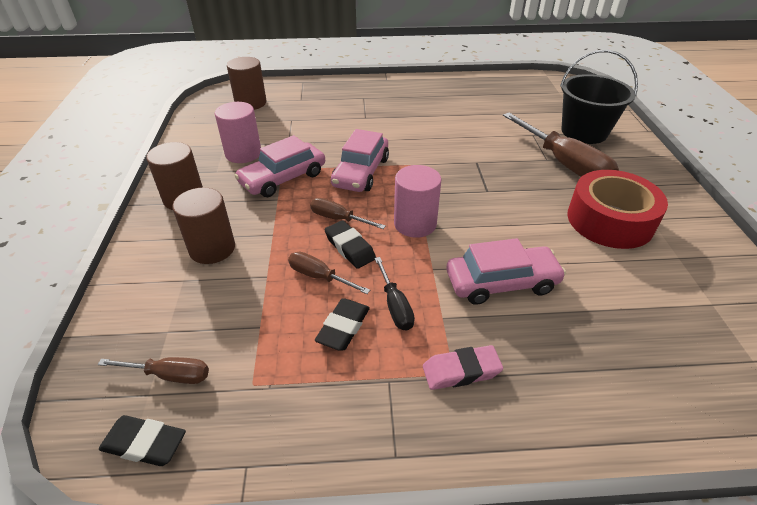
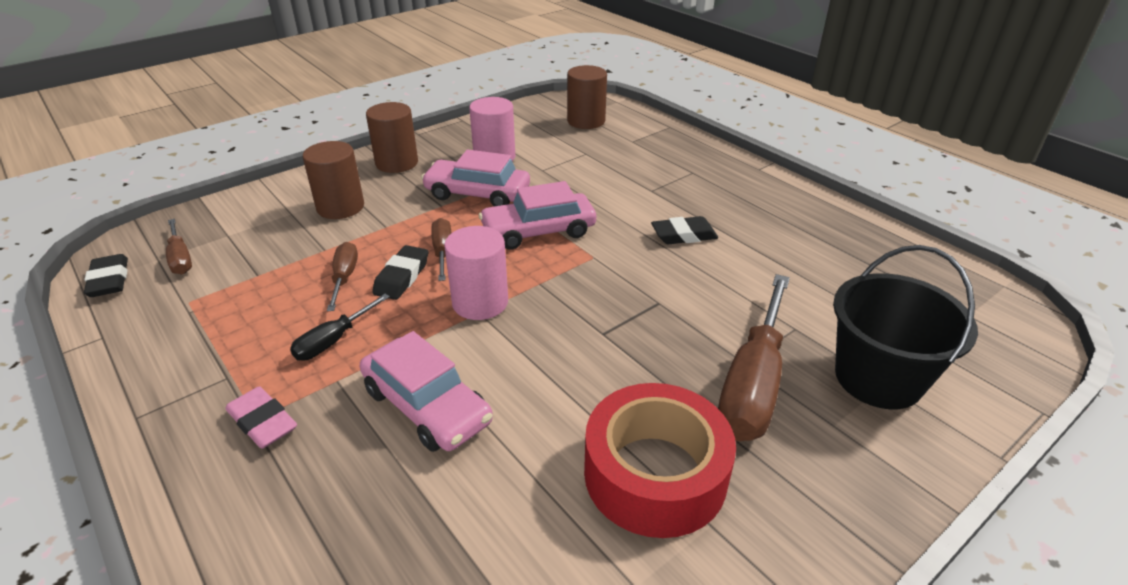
camera: 55 degrees right, 5 degrees down
(343, 327) = (282, 321): black eraser -> black eraser (684, 235)

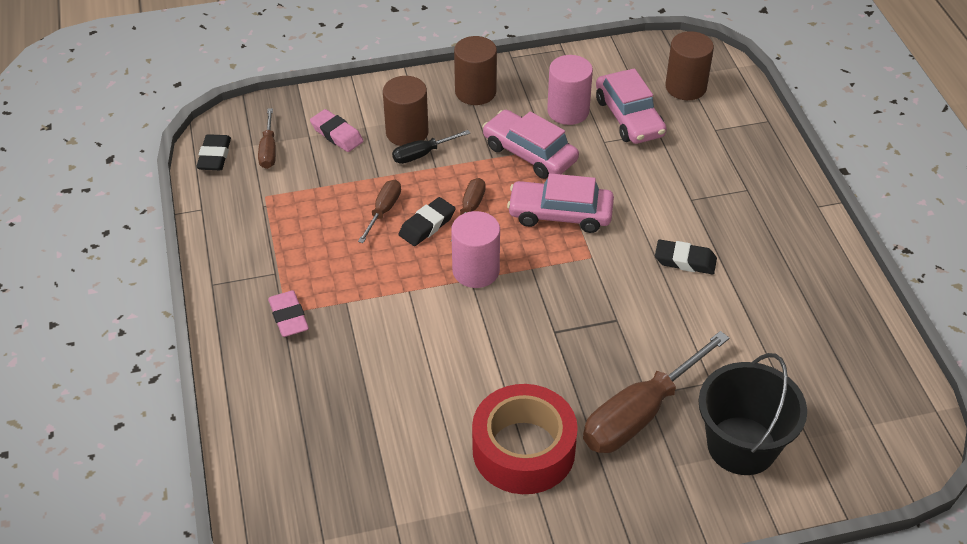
camera: 25 degrees right, 10 degrees up
(261, 226) = (337, 134): none -> pink eraser
(333, 341) = (354, 268): black screwdriver -> black screwdriver (421, 154)
(426, 406) = (398, 344): pink car -> pink car (629, 117)

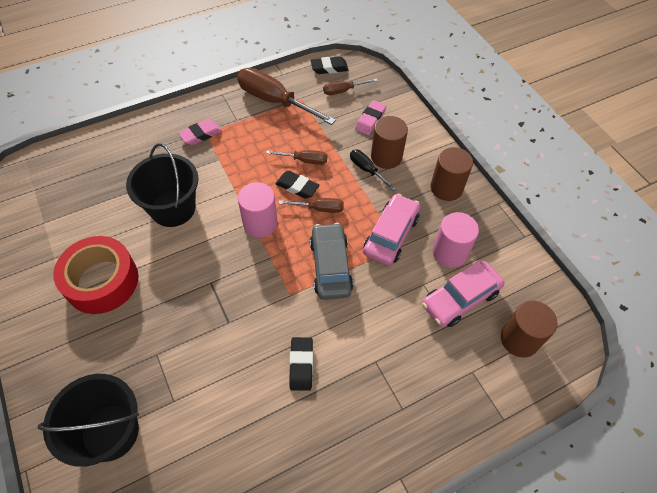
camera: 75 degrees right, 10 degrees up
(420, 361) = (173, 208): none -> black bucket
(560, 214) = (330, 266): pink car -> grey car
(639, 414) = (137, 351): brown screwdriver -> brown screwdriver (274, 100)

